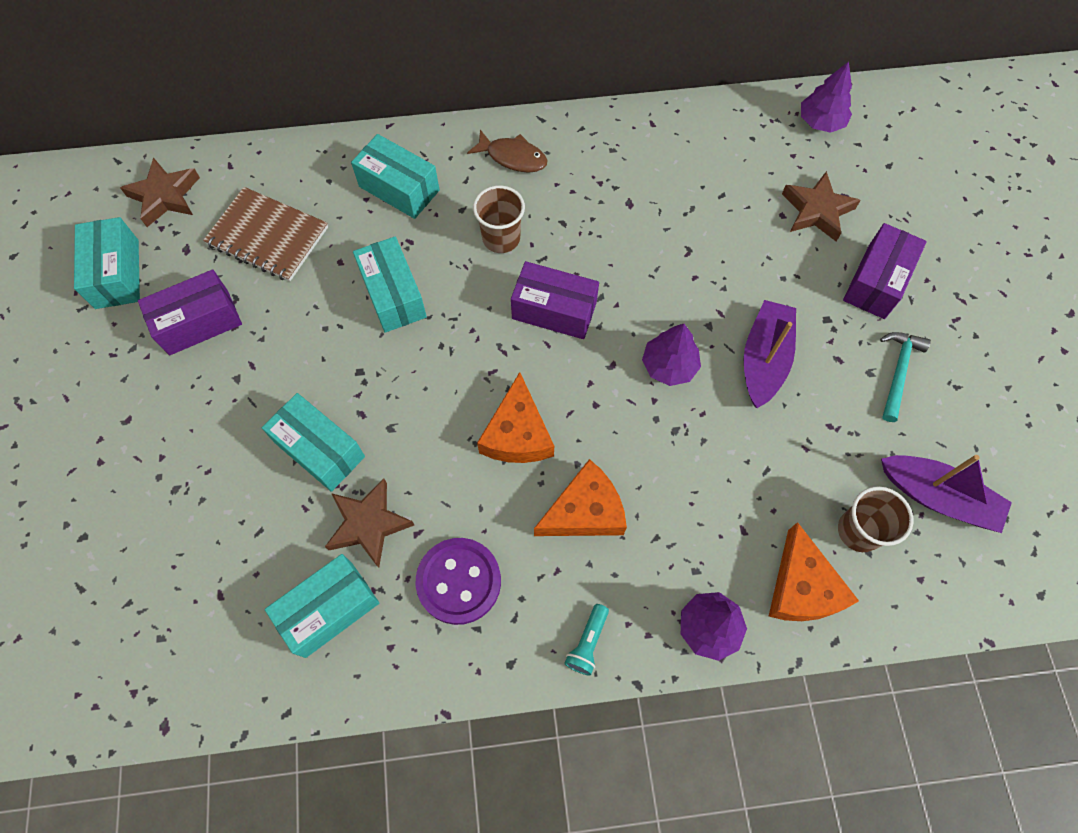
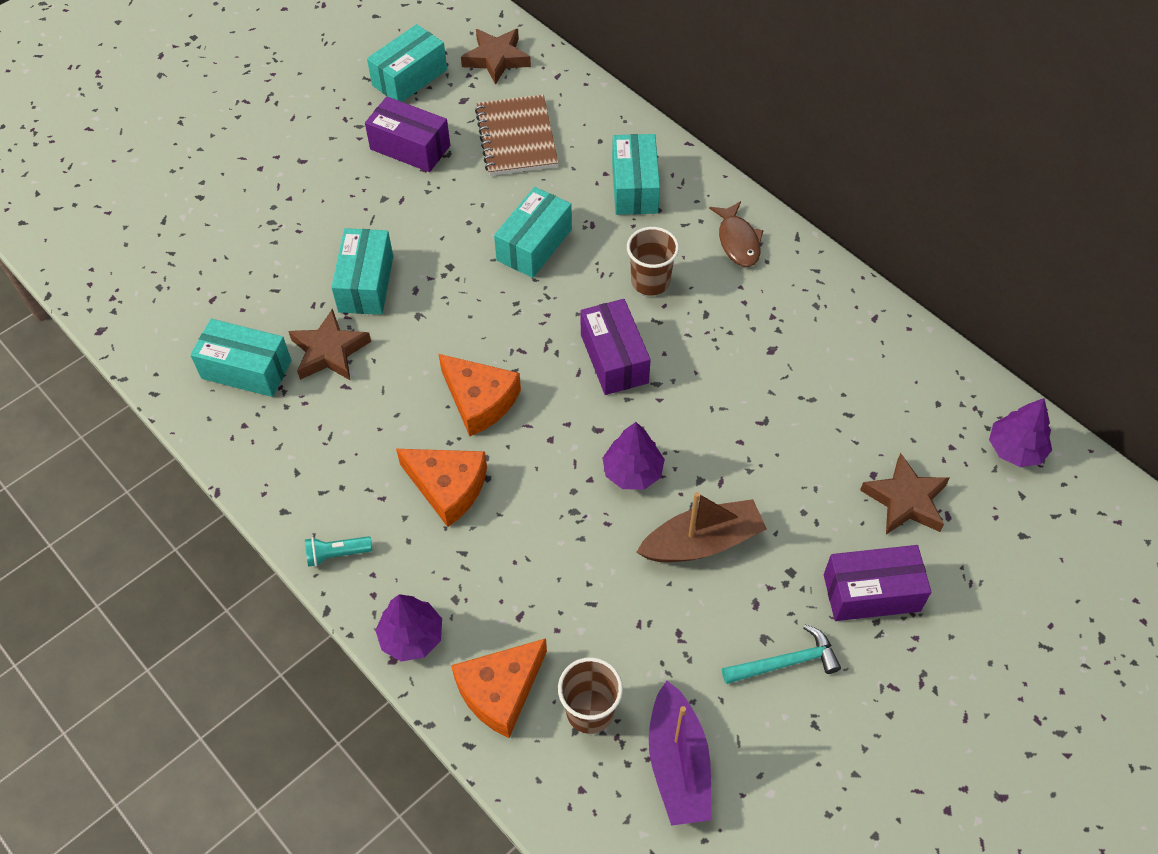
camera: 55 degrees right, 10 degrees down
(459, 581) = (325, 437): purple button -> none
(517, 434) = (479, 400): orange cheese -> orange cheese turned 105 degrees counterclockwise
(764, 359) = (702, 542): purple boat -> brown boat

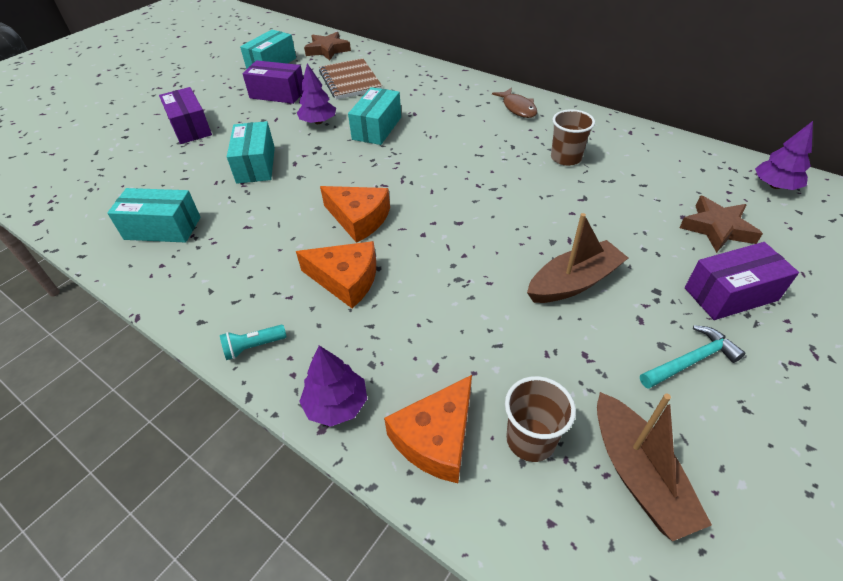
camera: 10 degrees left, 10 degrees down
(329, 351) = (231, 207): brown star -> none
(614, 358) = (456, 179): purple box -> purple box (190, 127)
(632, 472) = (496, 244): purple tree -> purple tree (318, 122)
(634, 187) = (437, 93): turquoise box -> none
(650, 281) = (466, 135): brown cup -> brown cup (566, 158)
(678, 764) = (638, 474): purple boat -> brown boat

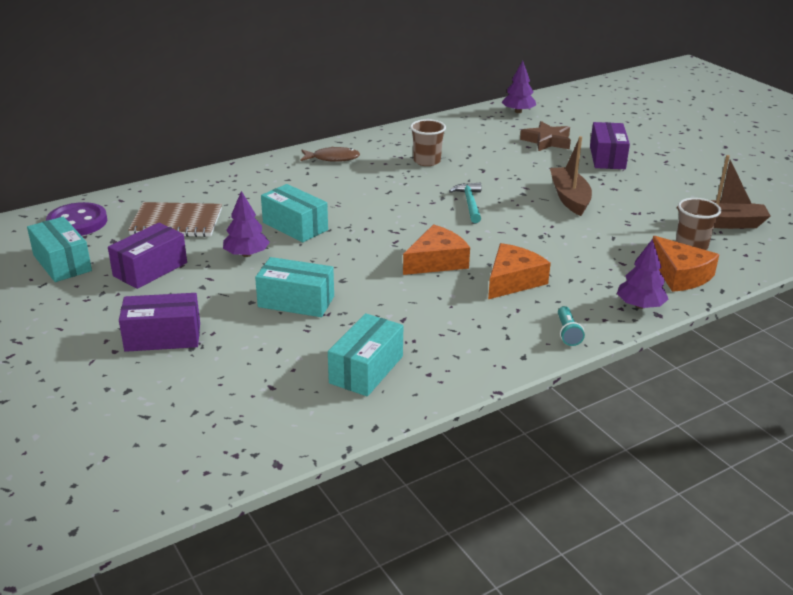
camera: 70 degrees left, 15 degrees down
(327, 50) = (77, 222): brown star -> purple button
(691, 361) = (653, 185): turquoise hammer -> turquoise hammer (469, 203)

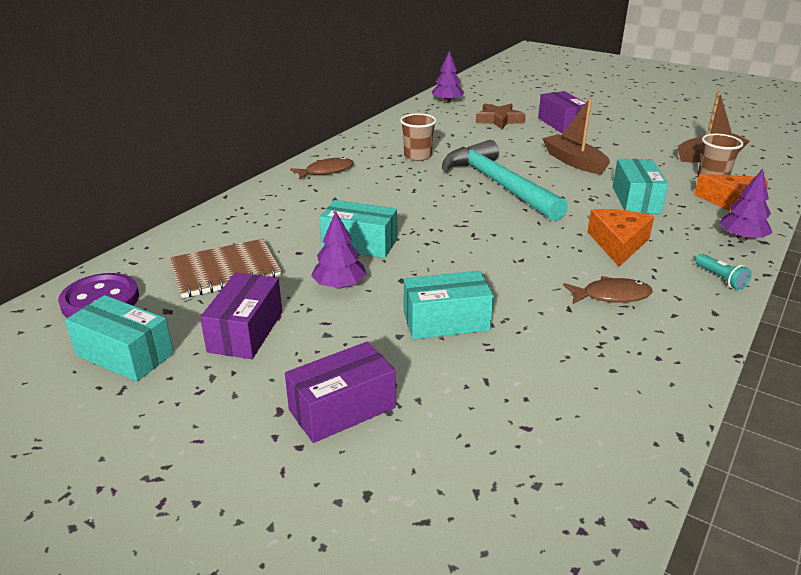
camera: 25 degrees left, 0 degrees up
(366, 369) = (597, 373): turquoise box -> turquoise box (636, 200)
(437, 261) = (532, 243): orange cheese -> none
(451, 319) = (611, 296): none -> brown fish
(469, 203) = (498, 184): turquoise hammer -> turquoise hammer, size x2.15

